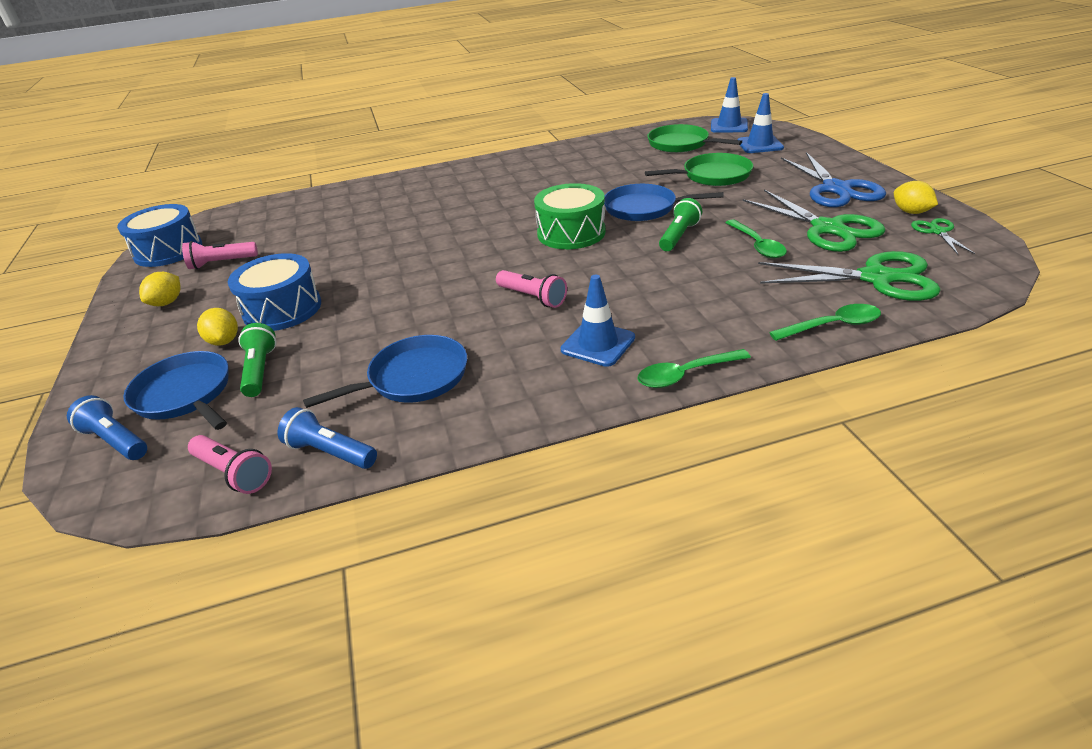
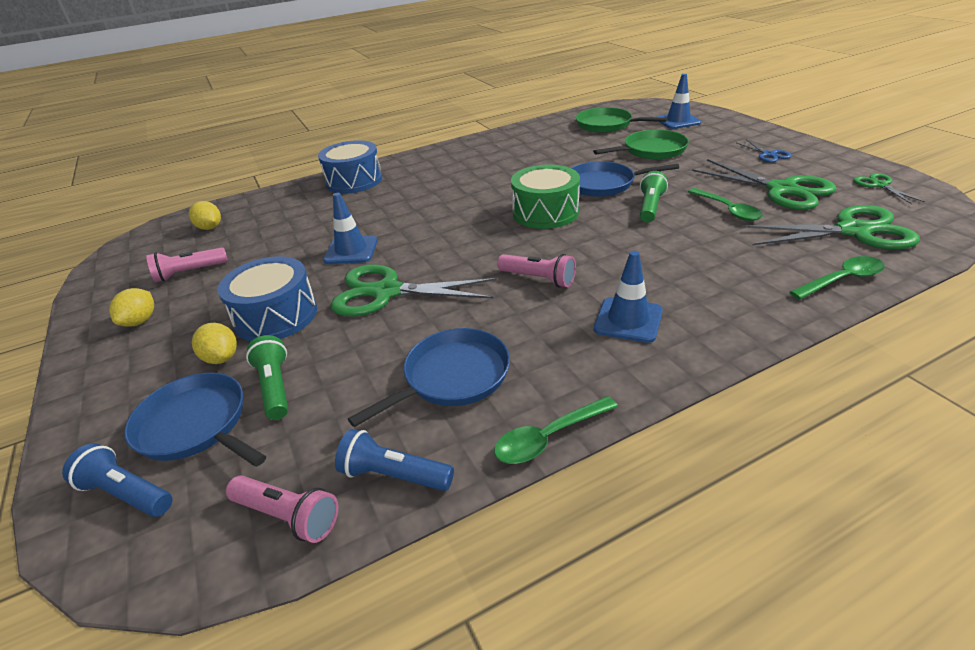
camera: 10 degrees left, 0 degrees up
(168, 251) = (124, 264): blue drum -> blue drum (354, 181)
(387, 297) = (386, 292): none -> green scissors
(685, 375) = (732, 343): green spoon -> green spoon (548, 438)
(729, 126) = (641, 107): blue traffic cone -> blue traffic cone (351, 250)
(836, 189) = (768, 154): blue scissors -> blue scissors, size x0.49
(911, 212) = (845, 170): yellow lemon -> yellow lemon (210, 228)

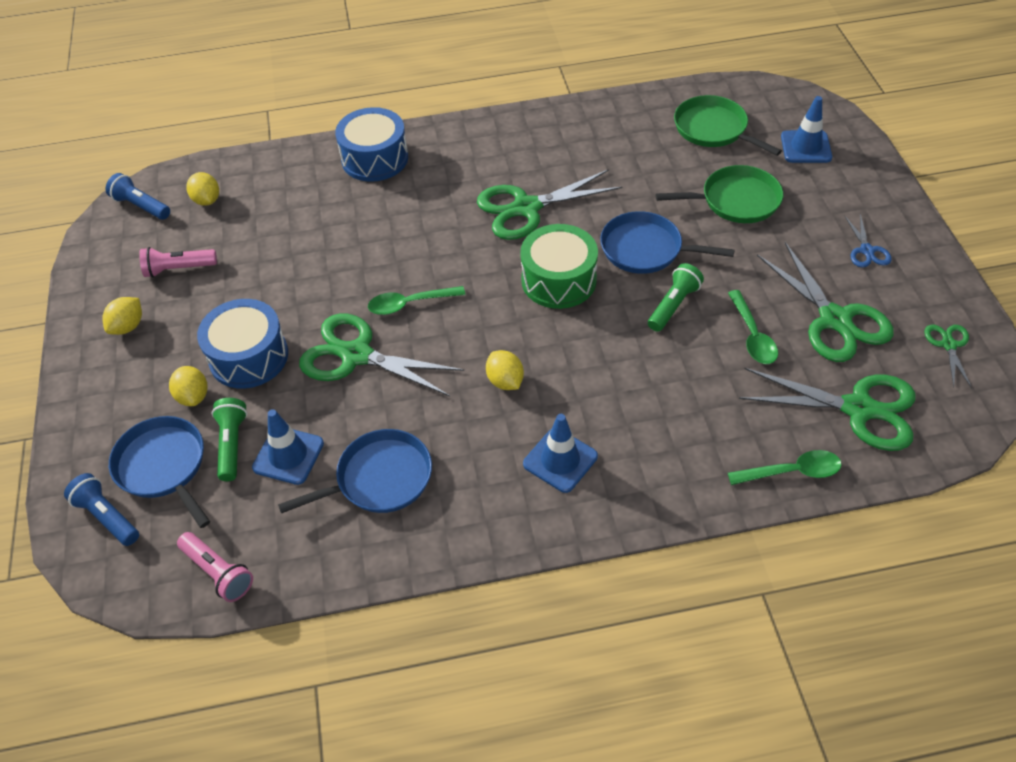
camera: 15 degrees right, 15 degrees up
(351, 250) = (340, 282): blue traffic cone -> blue traffic cone (288, 455)
(393, 475) = (302, 561): blue flashlight -> blue flashlight (141, 206)
(493, 182) = (526, 208): none -> green scissors
(539, 279) = (505, 381): pink flashlight -> yellow lemon
(548, 438) = (431, 564): green spoon -> green spoon (409, 304)

